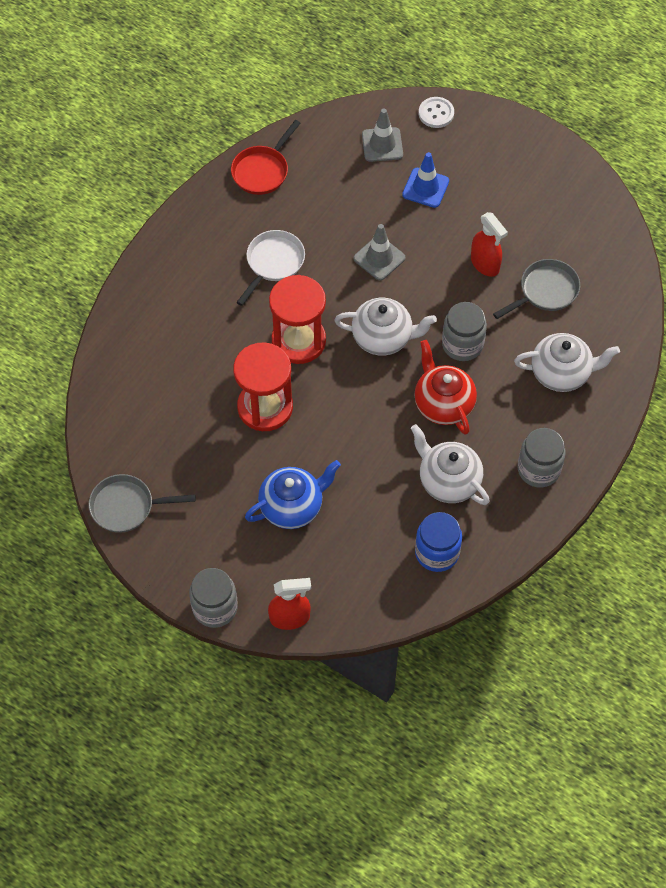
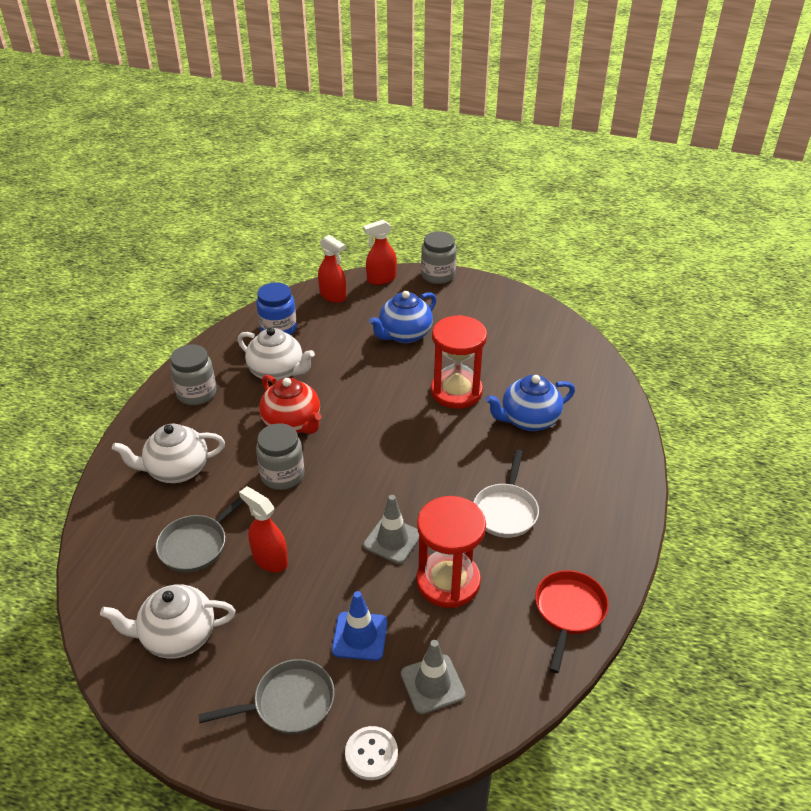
camera: 165 degrees right, 20 degrees down
(126, 506) = (535, 313): grey pan -> grey pan (289, 703)
(208, 354) = (528, 420): none -> blue teapot
(298, 341) = (448, 446): red hourglass -> red hourglass (448, 581)
(359, 598) = (333, 296): none -> red spray bottle
(383, 338) = (365, 465): white teapot -> white teapot (177, 636)

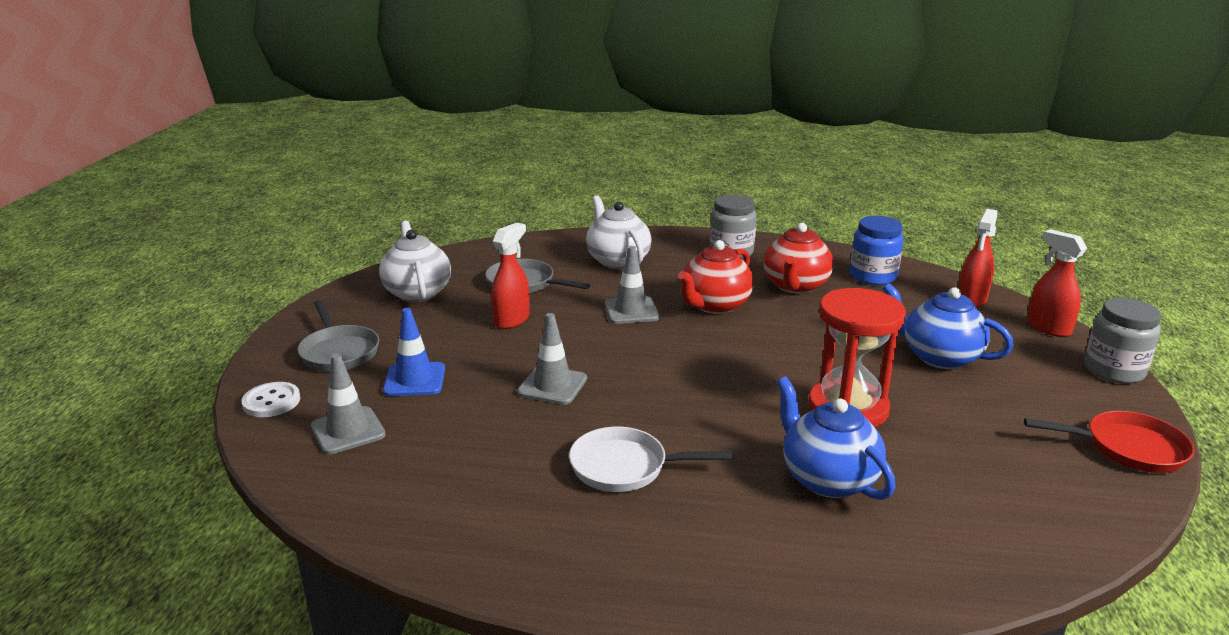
camera: 80 degrees right, 15 degrees down
(277, 372) = (795, 286): white teapot -> red teapot
(282, 475) = (631, 311): grey jar -> grey traffic cone
(448, 581) = (494, 429): red hourglass -> none
(569, 611) = (451, 533): red pan -> red pan (1128, 448)

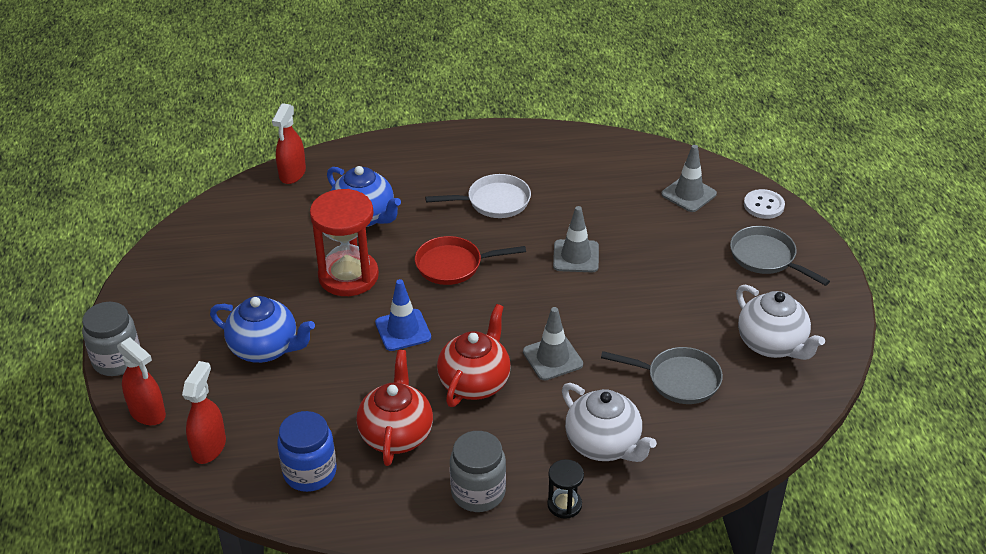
camera: 165 degrees right, 15 degrees up
(414, 380) = (682, 242): blue traffic cone -> blue traffic cone (403, 330)
(512, 320) = (655, 323): red spray bottle -> red spray bottle (292, 174)
(666, 240) = (564, 505): none -> black hourglass
(1128, 448) = (153, 277): red pan -> red pan (453, 265)

